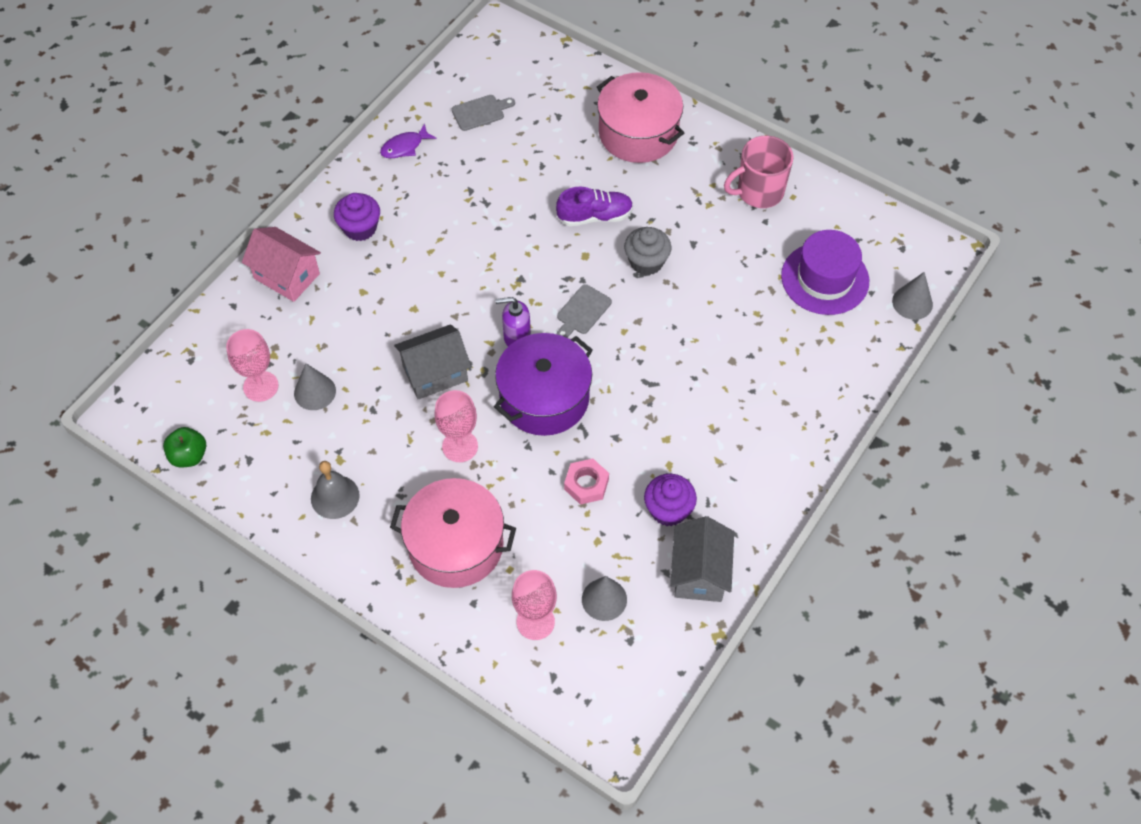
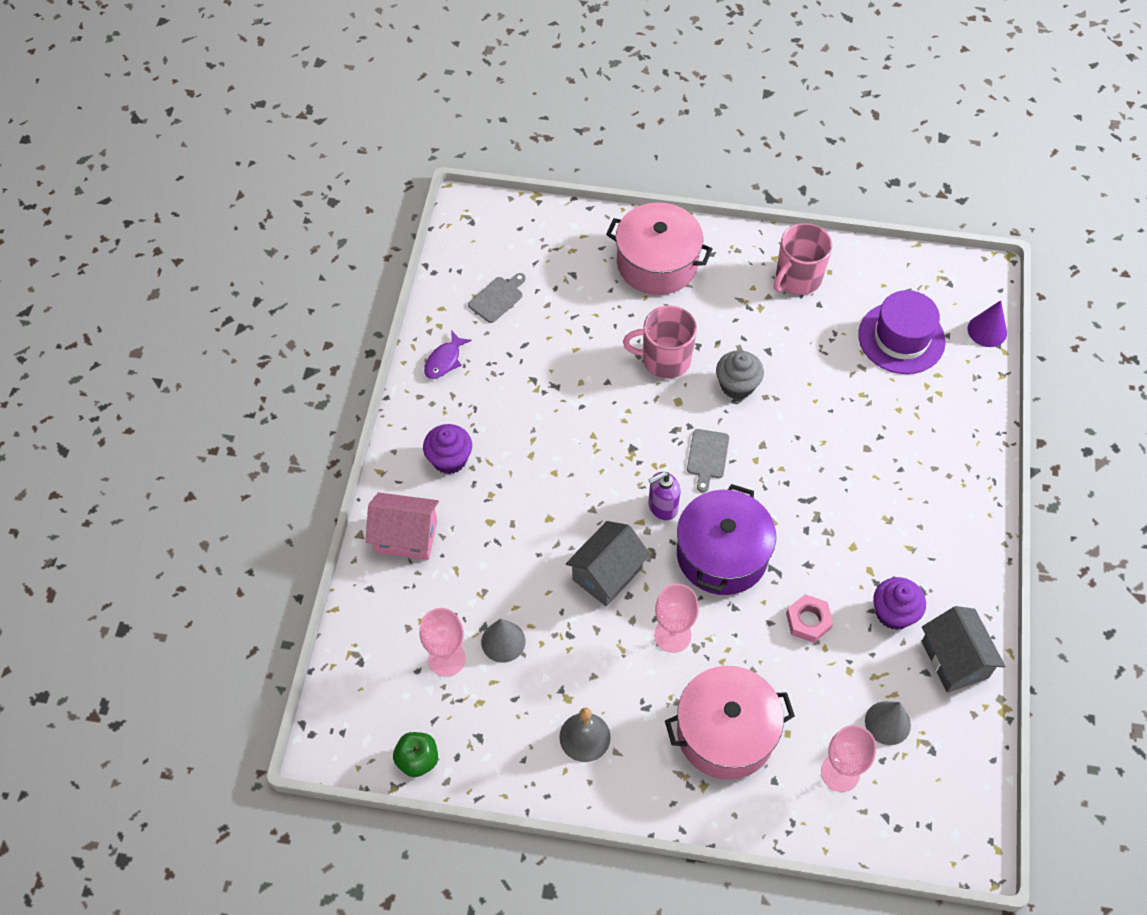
camera: 25 degrees left, 0 degrees up
(595, 216) = (664, 359): purple shoe -> pink mug
(912, 302) = (987, 330): grey cone -> purple cone

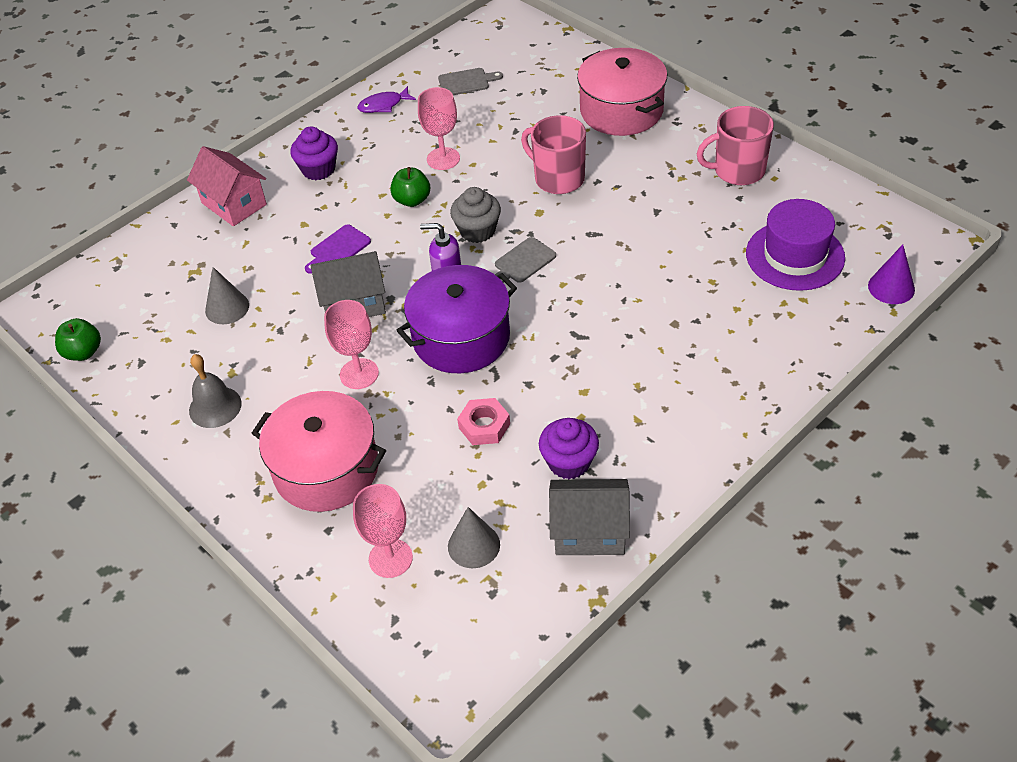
camera: 40 degrees right, 10 degrees down
(447, 658) = (175, 297): pink goblet -> pink goblet (443, 159)
(544, 529) = (338, 249): none -> purple cutting board
(562, 446) = (412, 200): none -> green apple
(737, 385) = (602, 223): grey cupcake -> grey cupcake (477, 231)
(954, 659) = (589, 531): grey house -> grey house turned 75 degrees clockwise

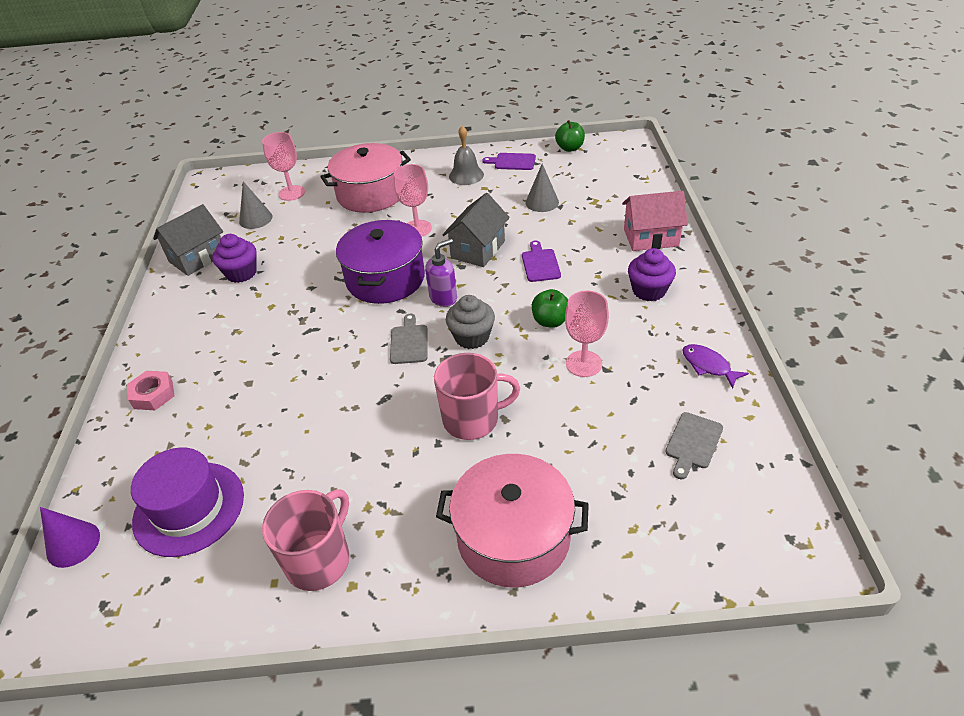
camera: 130 degrees right, 5 degrees down
(152, 384) = (512, 162): none -> purple cutting board
(383, 105) = (708, 366): purple fish -> purple fish turned 60 degrees counterclockwise
(484, 426) = (312, 255): pink nut -> pink nut (153, 394)

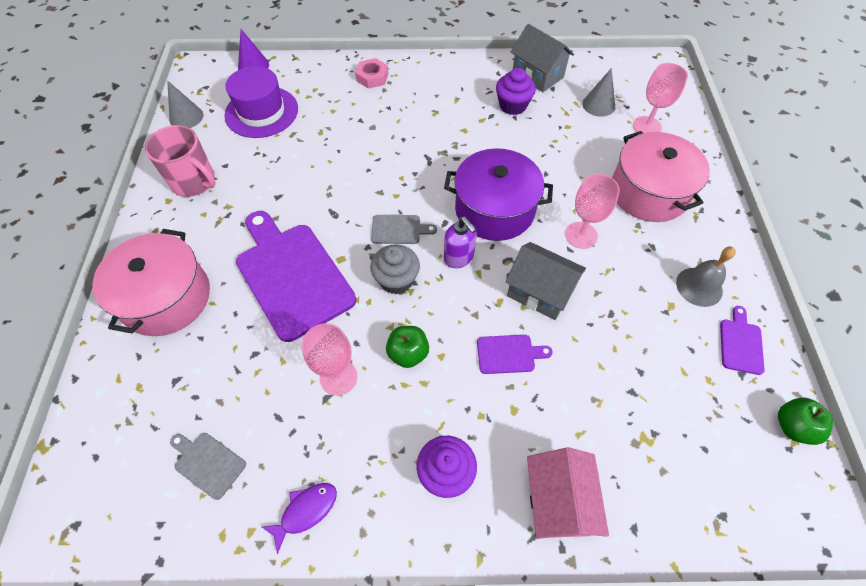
camera: 90 degrees right, 15 degrees up
(472, 419) = (292, 275): pink mug -> purple cutting board
(542, 202) = (640, 370): grey cone -> grey cone (186, 117)

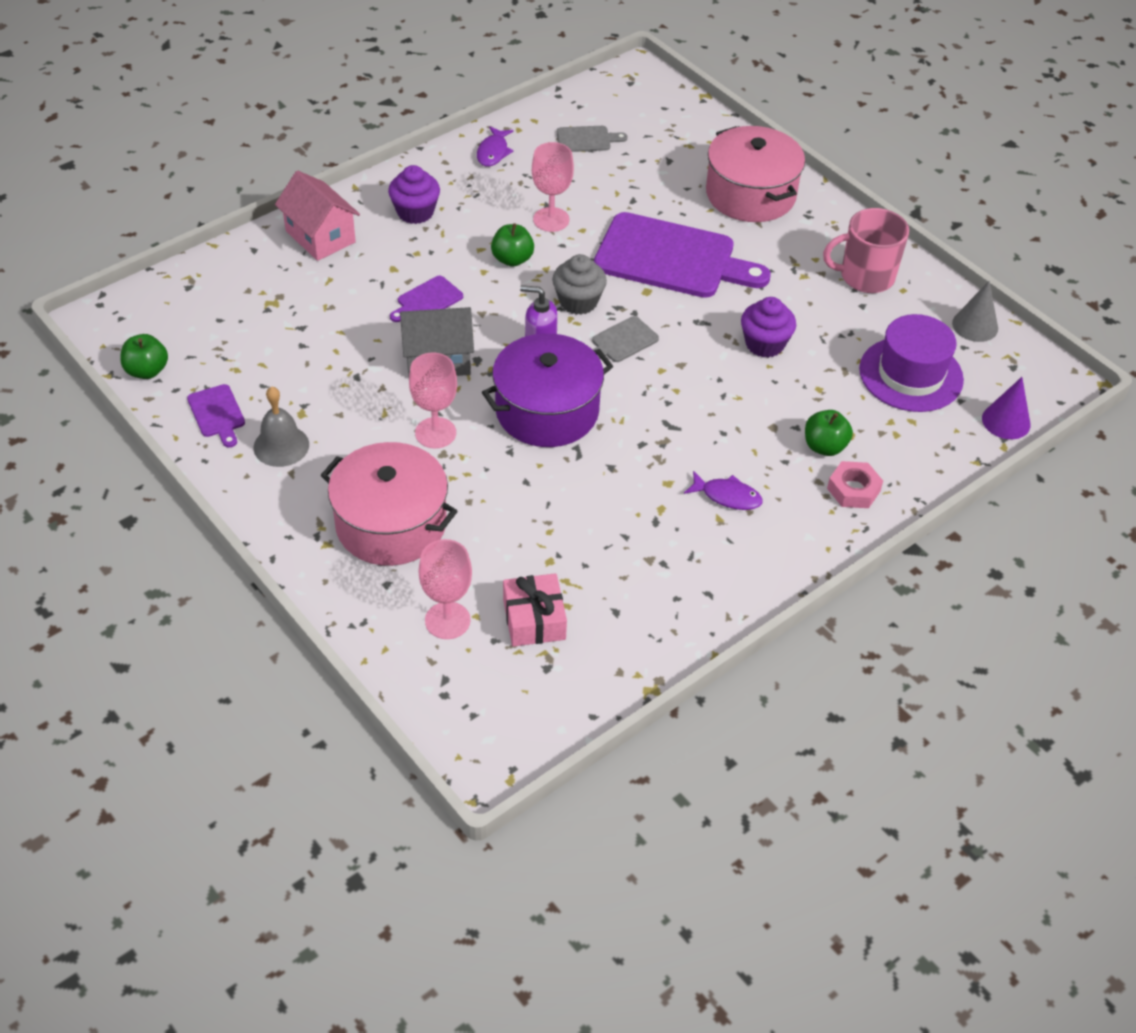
camera: 140 degrees right, 10 degrees down
(359, 103) = (824, 446): none -> green apple
(439, 107) = (727, 496): none -> purple fish
(512, 105) = (642, 551): purple cupcake -> purple cupcake (764, 344)
(537, 75) = (654, 622): grey house -> none
(598, 105) = (534, 619): grey cone -> pink gift

